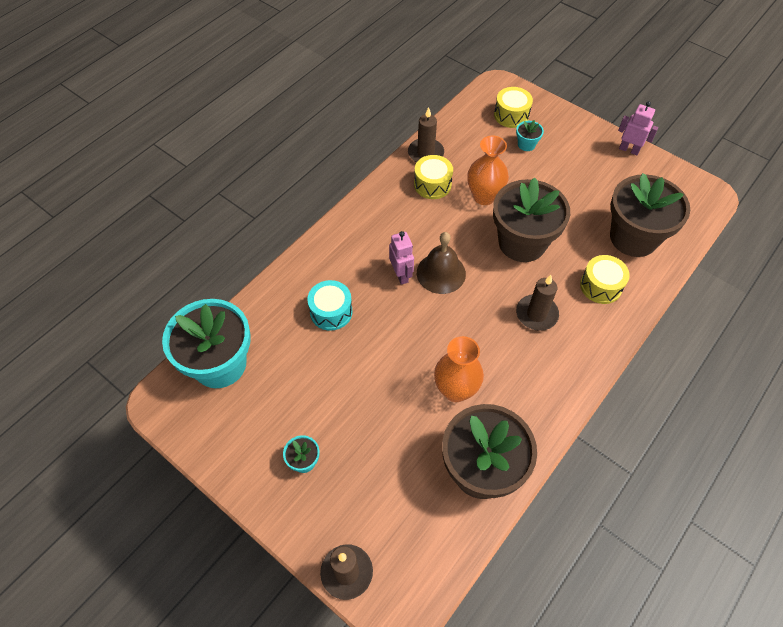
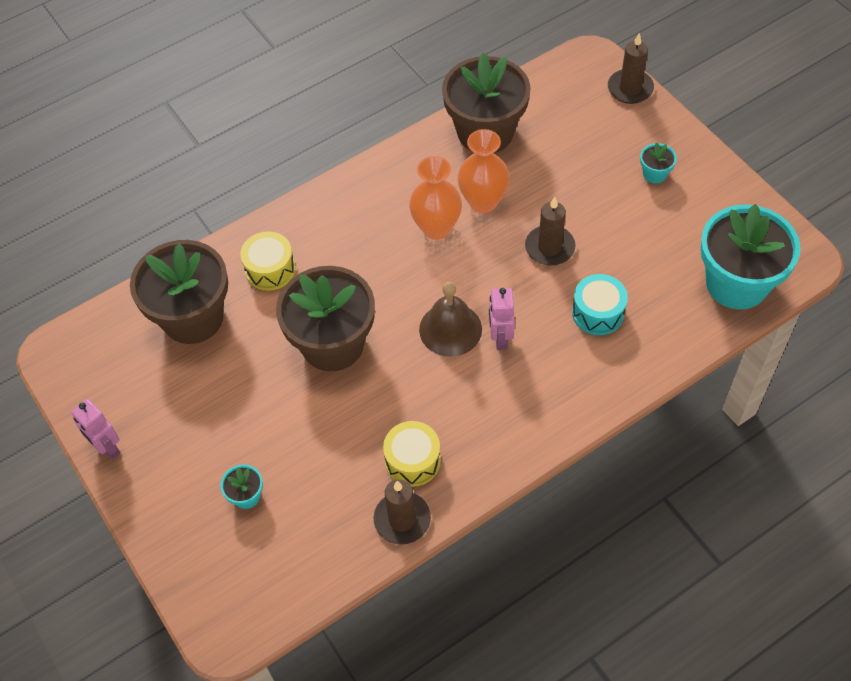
camera: 160 degrees left, 0 degrees up
(484, 196) = (349, 423): orange vase -> orange vase (436, 228)
(511, 115) = (239, 560): yellow drum -> none
(536, 314) = (360, 256): brown candle -> brown candle (549, 247)

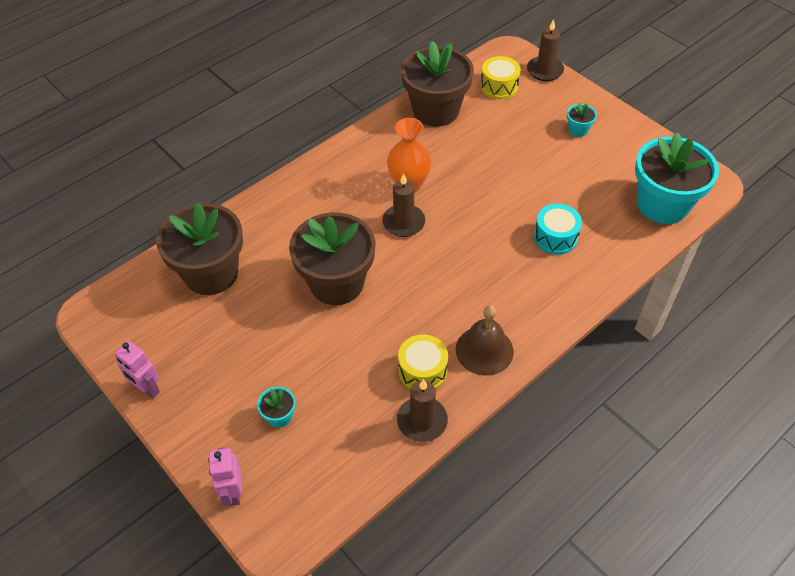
camera: 10 degrees left, 5 degrees down
(270, 269) = (273, 229): yellow drum -> yellow drum (499, 86)
(450, 329) = (435, 261): brown bell -> brown bell (484, 350)
(483, 201) = (444, 161): orange vase -> none
(500, 338) = (478, 264): pink robot -> pink robot (233, 492)
(549, 247) = (505, 191): brown candle -> brown candle (403, 222)

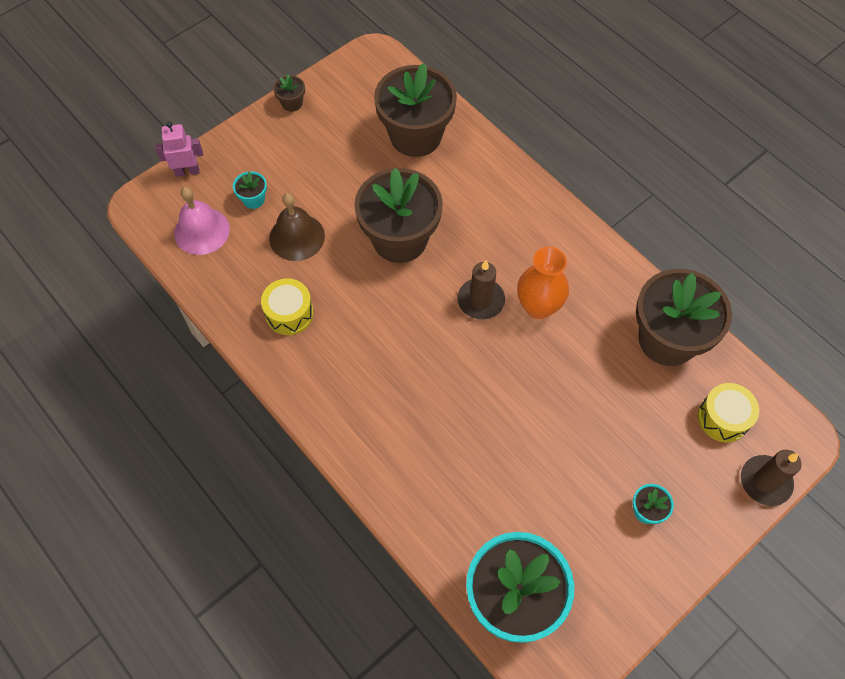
camera: 90 degrees right, 10 degrees up
(147, 389) = (292, 103): pink robot -> brown flower pot
(319, 465) = (202, 231): none -> pink bell
(422, 421) = (235, 311): brown candle -> none
(484, 350) = (308, 370): brown bell -> brown bell (297, 237)
(555, 237) = (458, 459): turquoise drum -> none

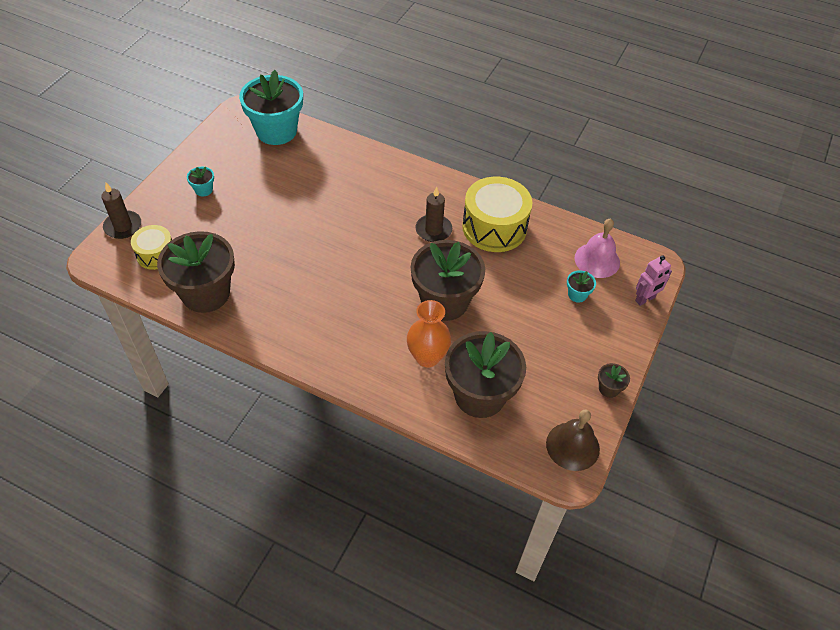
camera: 155 degrees right, 10 degrees down
(289, 313) = (494, 227): yellow drum -> yellow drum, size x1.76
(297, 237) = (524, 278): brown bell -> brown bell (572, 446)
(480, 300) = (360, 277): brown candle -> brown candle (433, 230)
(538, 307) = (314, 286): orange vase -> orange vase (427, 357)

